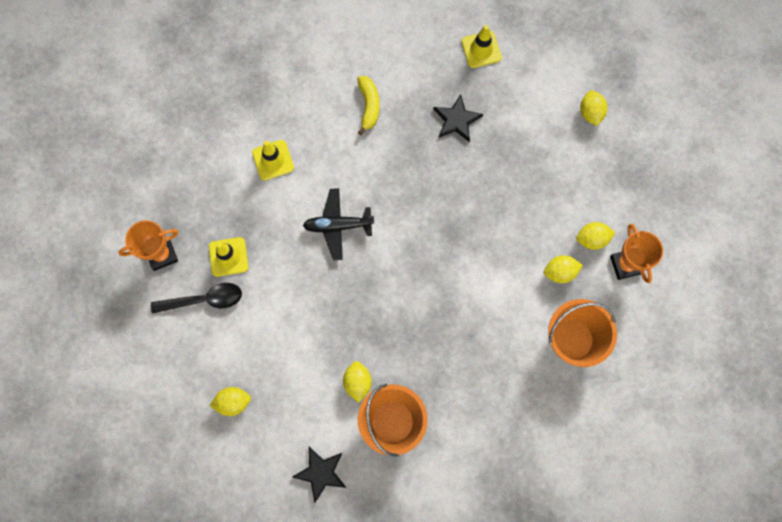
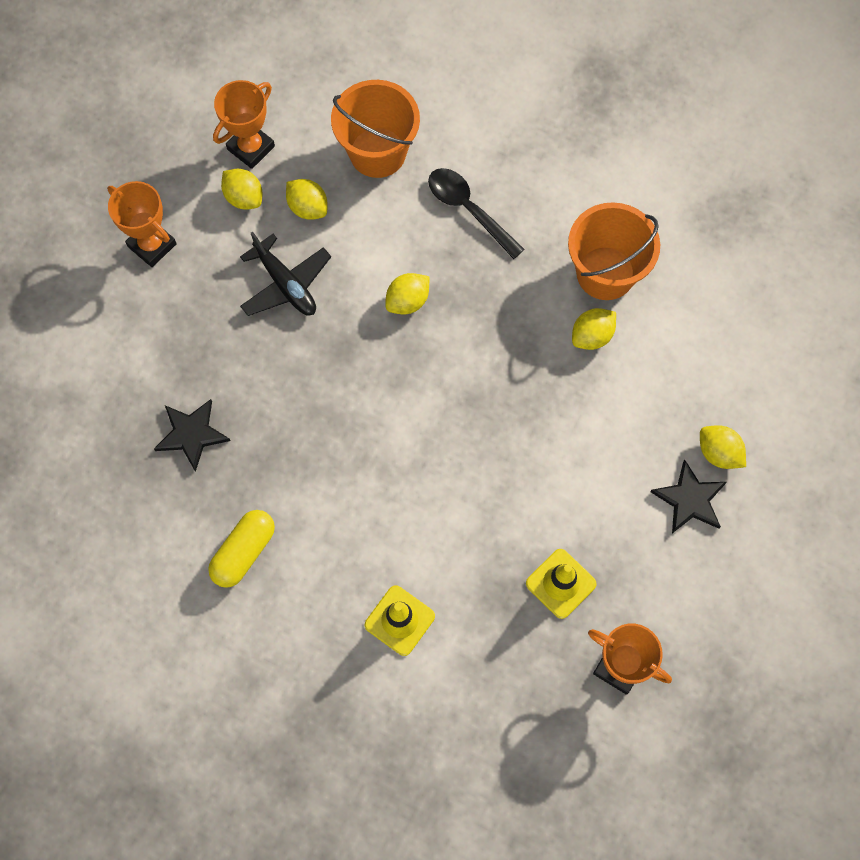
camera: 125 degrees left, 5 degrees down
(204, 300) = (633, 573): black spoon -> black spoon (469, 210)
(320, 473) = (715, 309): black star -> black star (690, 499)
(338, 226) = (428, 482): black plane -> black plane (286, 284)
(369, 106) = (244, 552): yellow banana -> yellow capsule
(481, 49) = (72, 466): yellow traffic cone -> none
(590, 113) = (80, 289): yellow lemon -> yellow lemon (407, 301)
(593, 168) = (152, 245): none -> orange trophy

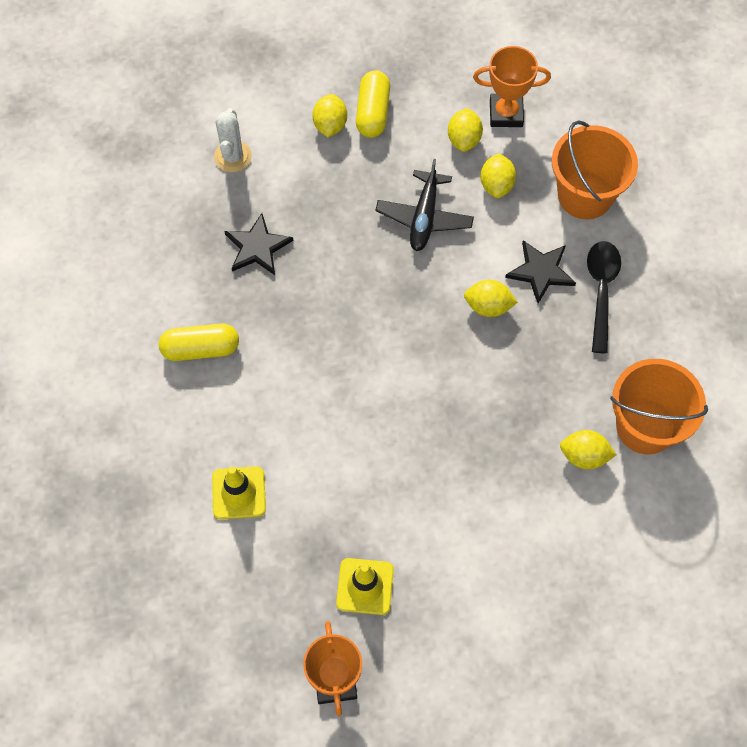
camera: 50 degrees right, 5 degrees down
(86, 387) = (233, 156): none -> white cactus
(152, 245) = (373, 112): orange trophy -> yellow capsule
(690, 499) = (518, 633): black star -> black star (541, 272)
(718, 453) = (577, 626): yellow lemon -> yellow lemon (330, 125)

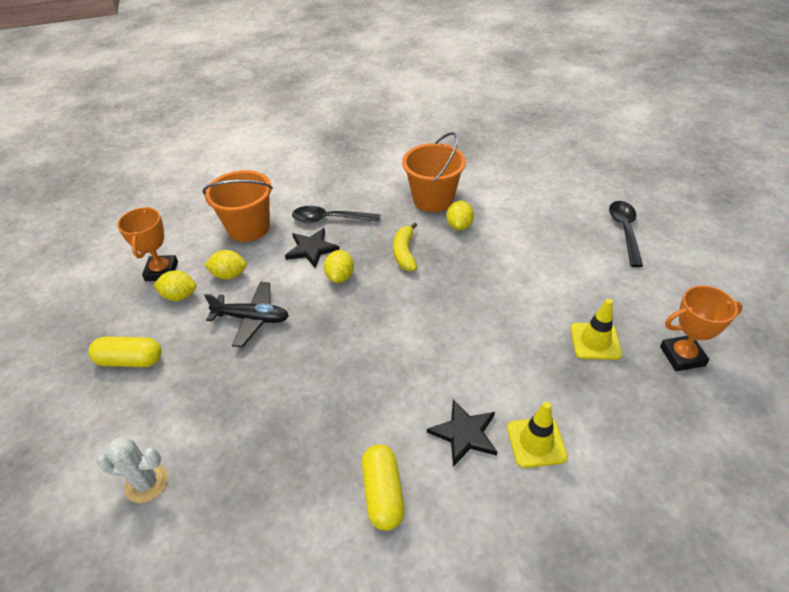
camera: 90 degrees left, 20 degrees down
(257, 247) = (265, 448): black star -> black star (464, 433)
(330, 125) = (134, 394): yellow lemon -> none
(529, 382) = (405, 253): none -> yellow banana
(567, 684) = (625, 231): none -> black spoon

